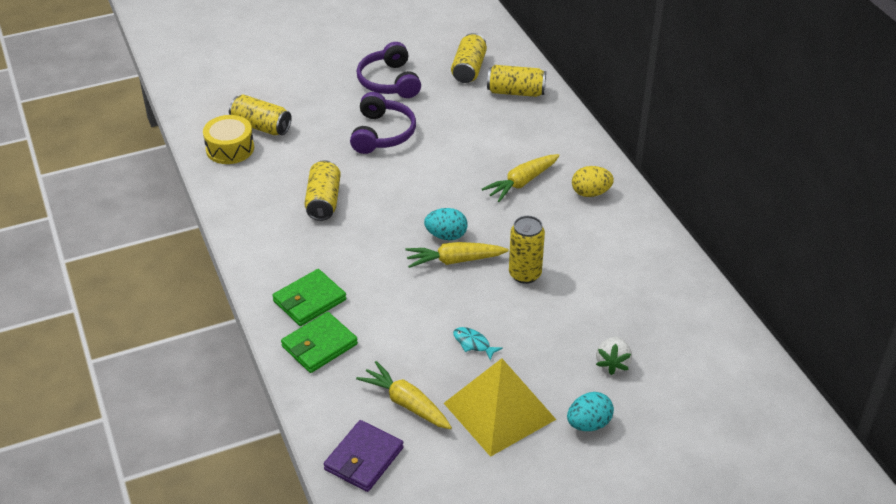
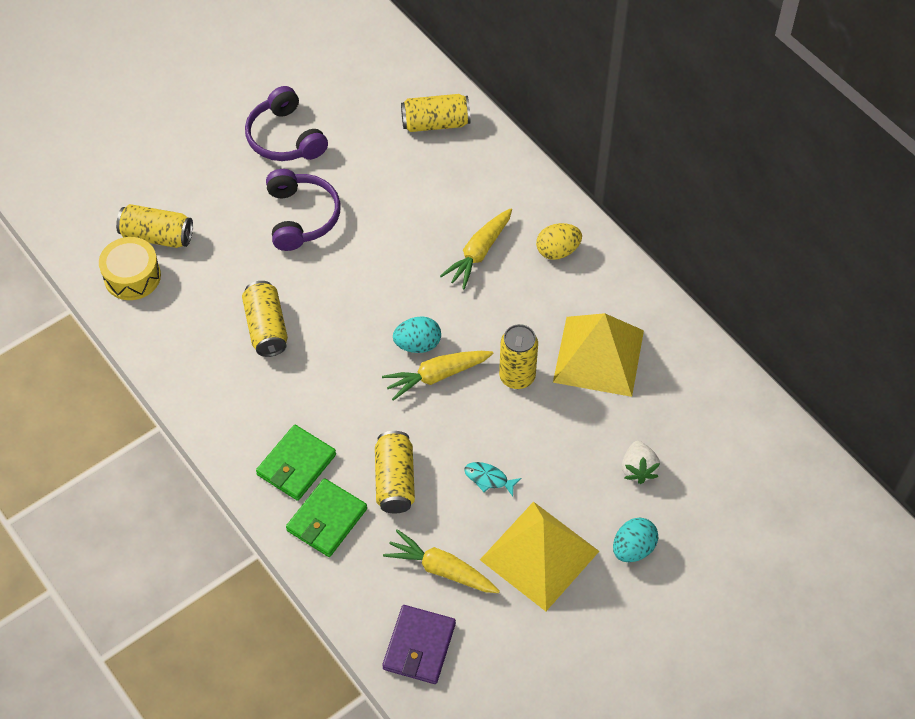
camera: 15 degrees left, 15 degrees up
(469, 69) = (371, 100): yellow can -> yellow can (395, 480)
(603, 273) = (598, 356): none -> yellow pyramid

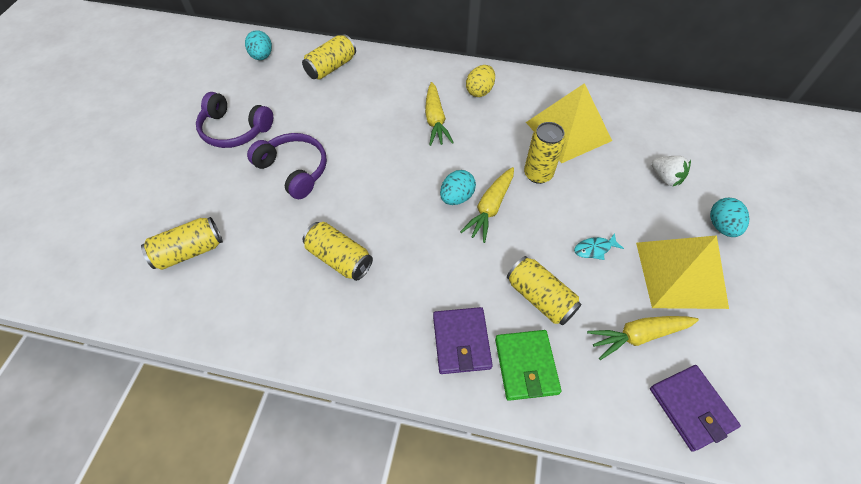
camera: 40 degrees left, 0 degrees up
(132, 276) = (193, 294): yellow drum -> none
(296, 465) = (461, 342): green wallet -> purple wallet
(379, 65) = (262, 56): none -> turquoise egg

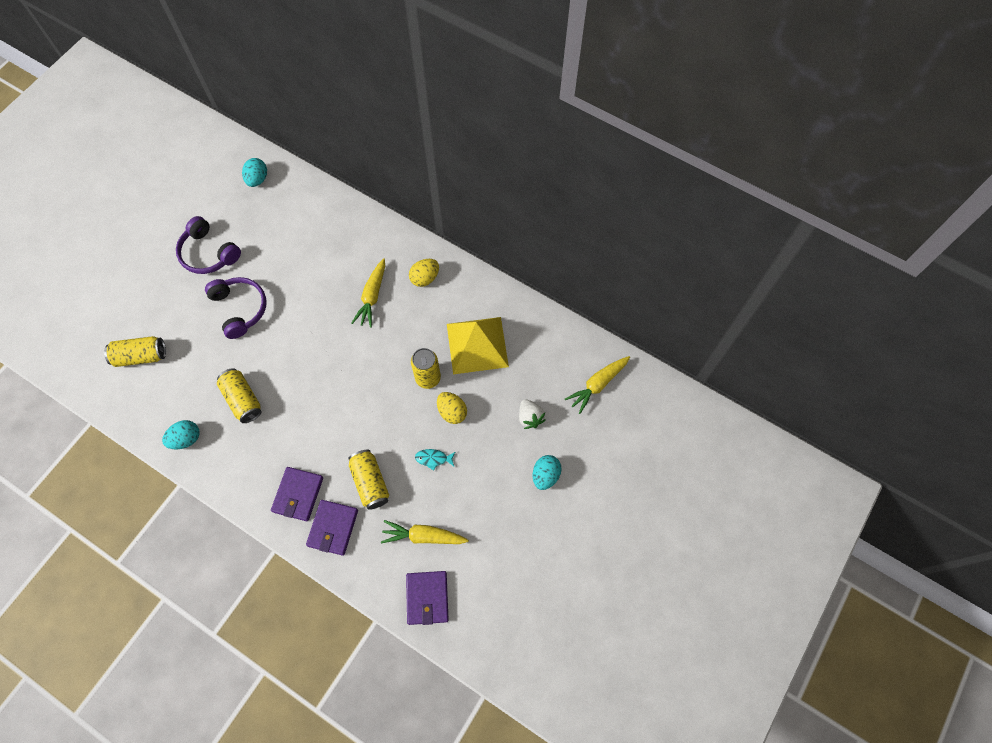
camera: 20 degrees right, 10 degrees up
(331, 67) = (311, 210): yellow can -> none
(456, 197) = (353, 377): turquoise egg -> turquoise egg (186, 439)
(490, 208) = (373, 396): yellow carrot -> yellow carrot (597, 385)
(526, 366) = (333, 528): green wallet -> purple wallet
(583, 197) = (452, 412): none -> yellow egg
(680, 274) = (485, 502): yellow pyramid -> none

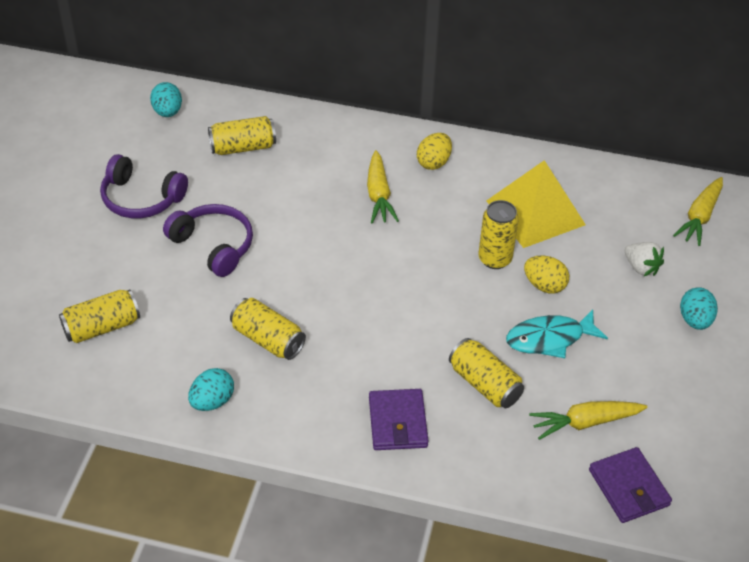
camera: 20 degrees left, 20 degrees down
(296, 226) = (243, 147): none -> yellow can
(333, 528) = (464, 446): purple wallet -> none
(433, 459) = (550, 339): turquoise fish -> turquoise fish, size x1.85

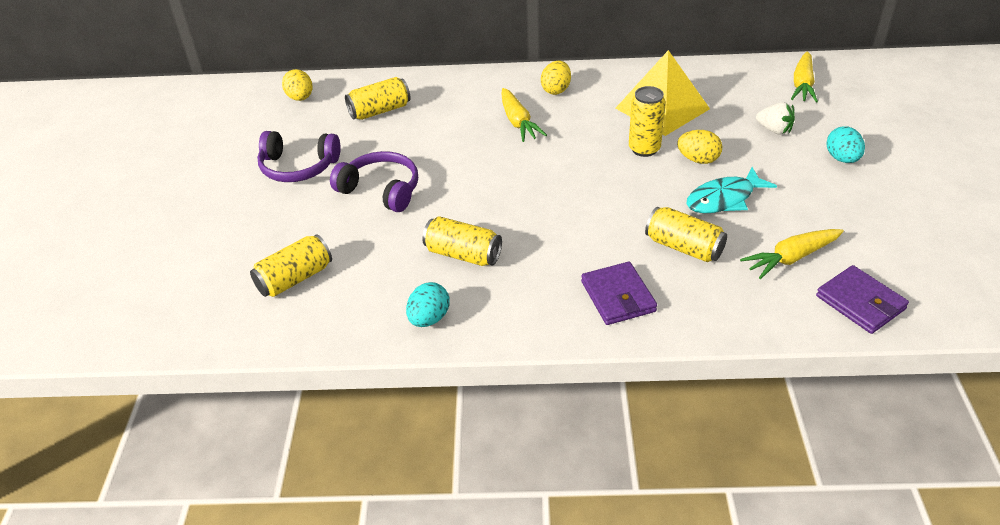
camera: 10 degrees left, 5 degrees down
(167, 112) = (300, 98): turquoise egg -> yellow egg

